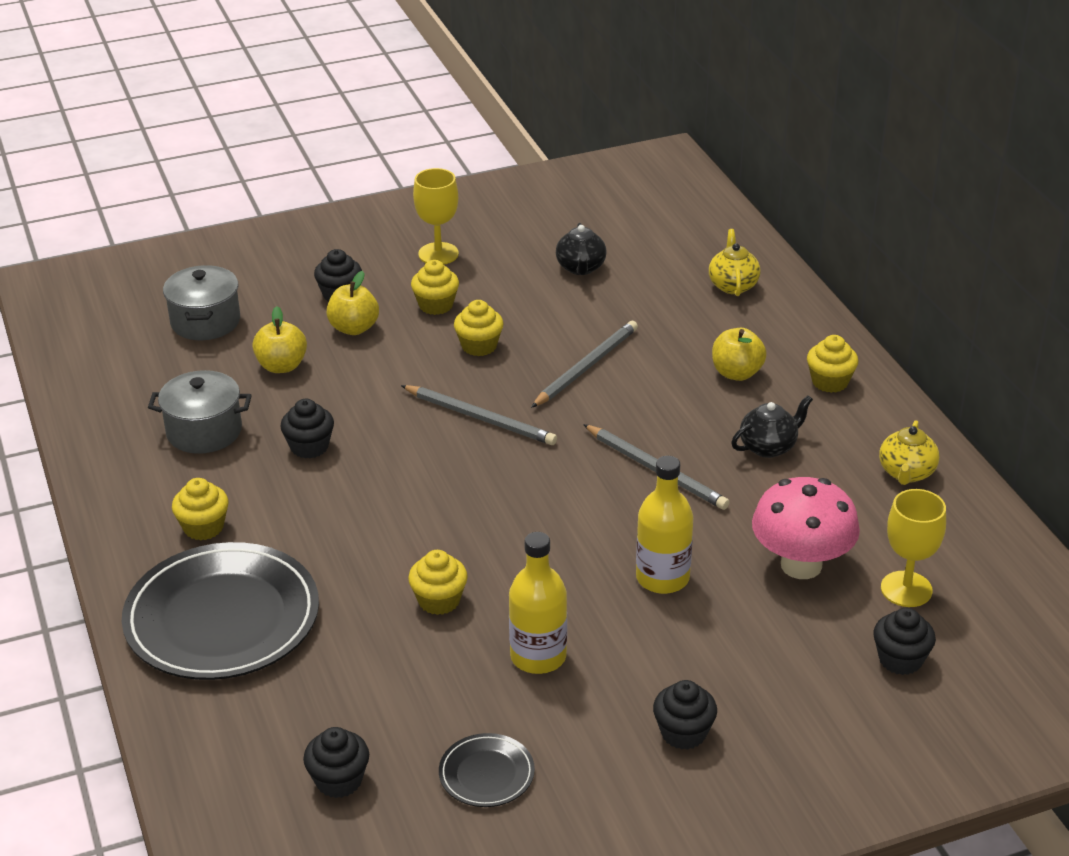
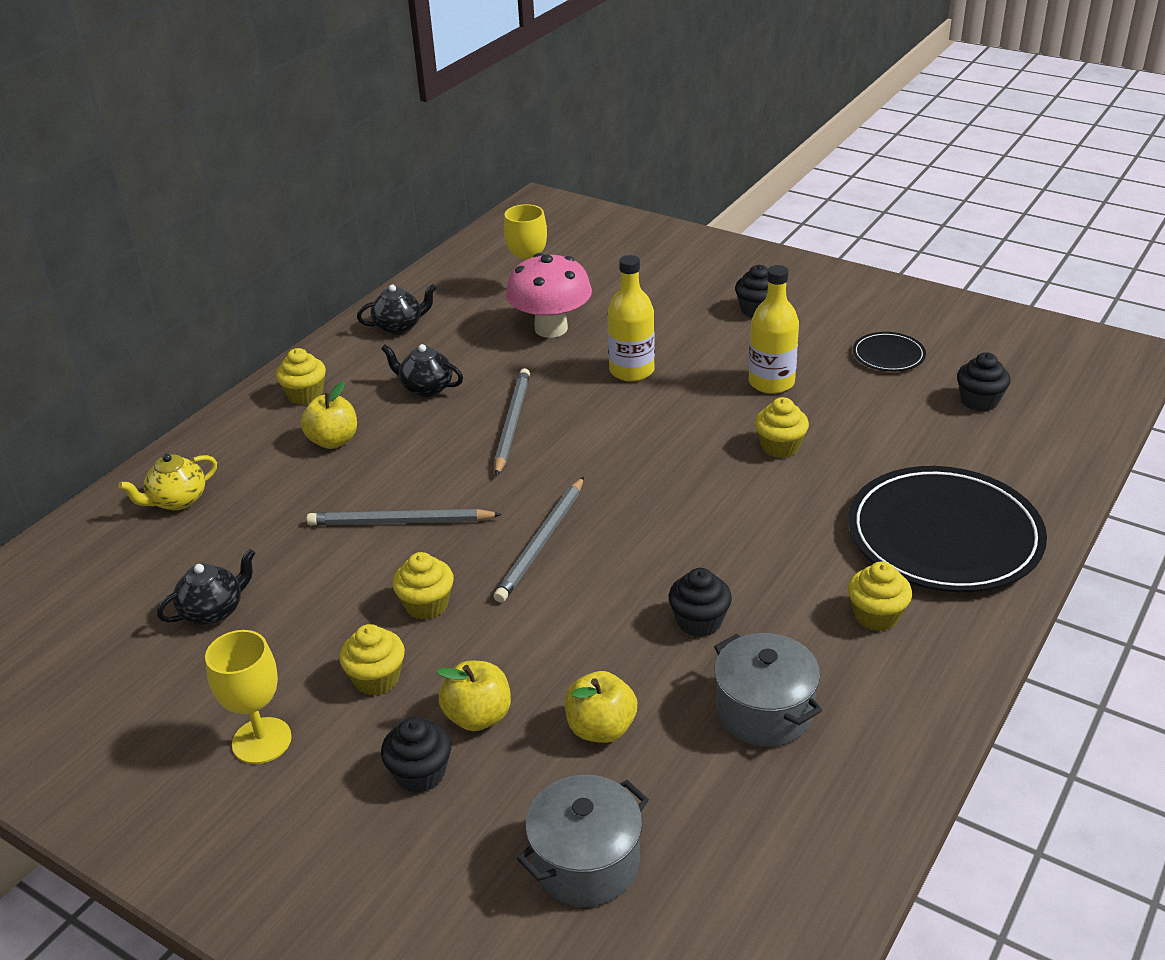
camera: 125 degrees left, 0 degrees up
(480, 418) = (541, 542): grey pencil -> grey pencil turned 150 degrees counterclockwise
(900, 659) = (598, 271): black cupcake -> none
(906, 473) = (399, 327): yellow teapot -> black teapot

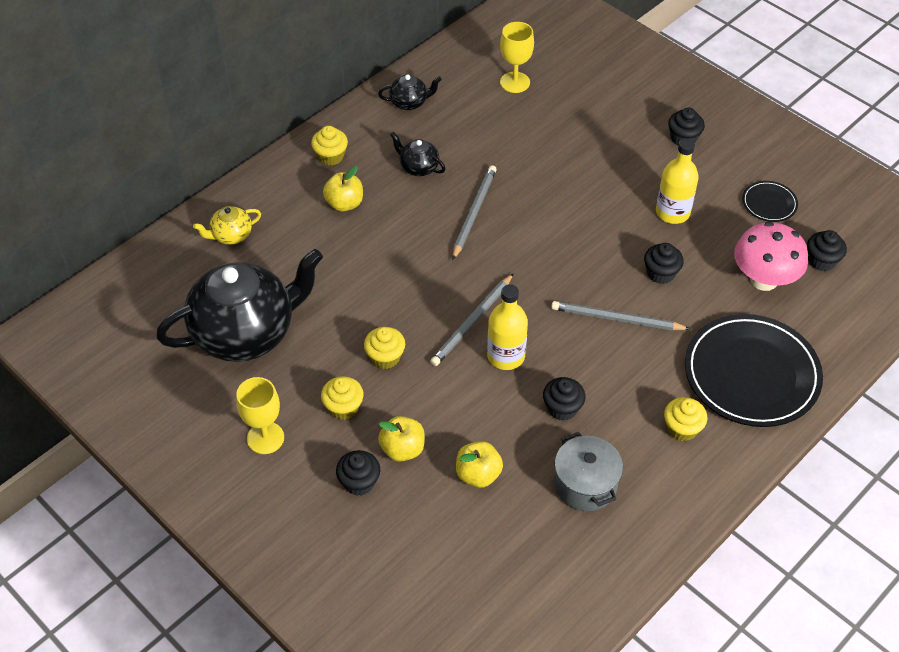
camera: 10 degrees right, 15 degrees up
(214, 611) = (246, 333): black teapot -> black teapot, size x2.38
(400, 522) = (379, 285): grey pencil -> grey pencil (616, 319)
(551, 328) = (522, 127): pink mushroom -> pink mushroom (763, 279)
(586, 862) = (447, 564): grey pot -> none
(631, 371) = (572, 180): yellow bottle -> yellow bottle (506, 356)
(780, 447) = (661, 273): yellow cupcake -> black cupcake

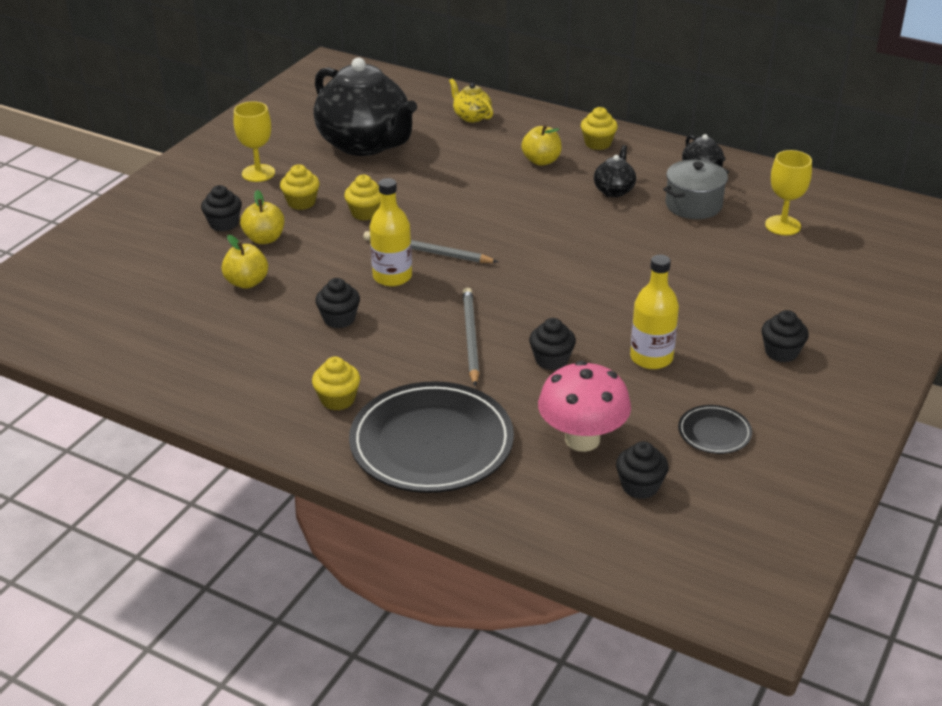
camera: 75 degrees right, 15 degrees down
(474, 213) = (571, 230): grey pencil -> none
(585, 484) = (250, 345): grey pot -> grey pot (693, 205)

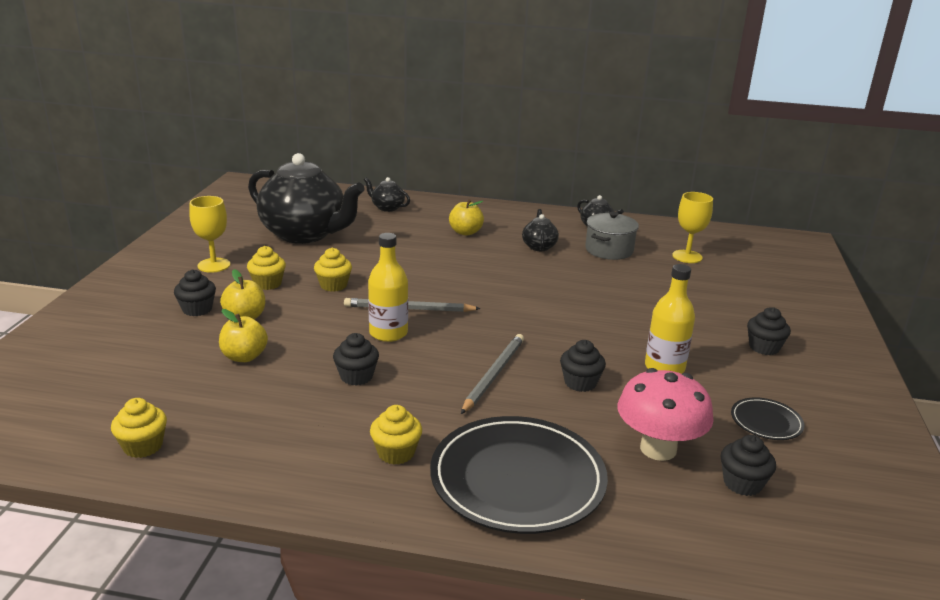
camera: 20 degrees left, 10 degrees down
(470, 338) = (493, 375): grey pencil -> grey pencil turned 45 degrees clockwise
(471, 116) = (387, 207): yellow teapot -> black teapot
(598, 143) = (503, 216): yellow cupcake -> yellow cupcake (143, 446)

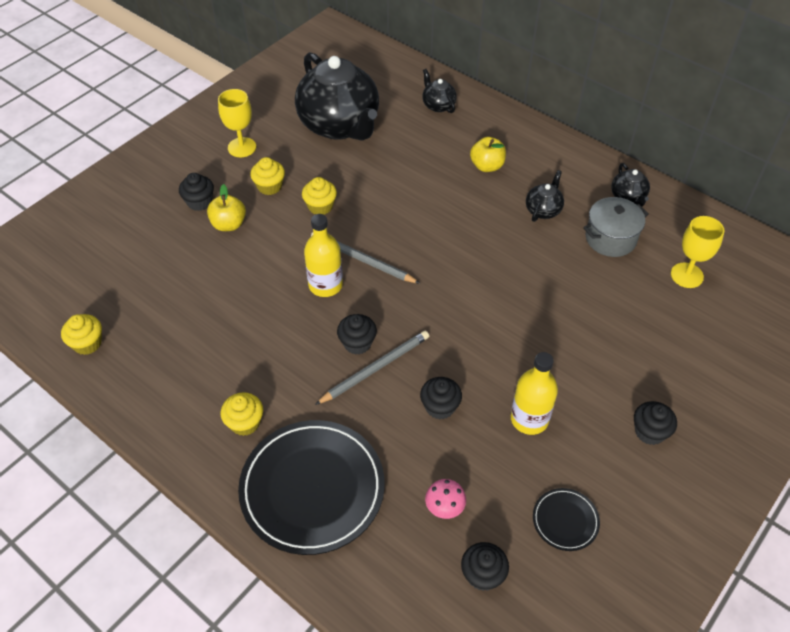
camera: 30 degrees right, 25 degrees up
(244, 357) = (202, 273): yellow apple -> none
(356, 376) = (269, 328): black cupcake -> black cupcake (357, 343)
(658, 449) = (444, 508): pink mushroom -> pink mushroom, size x0.49

